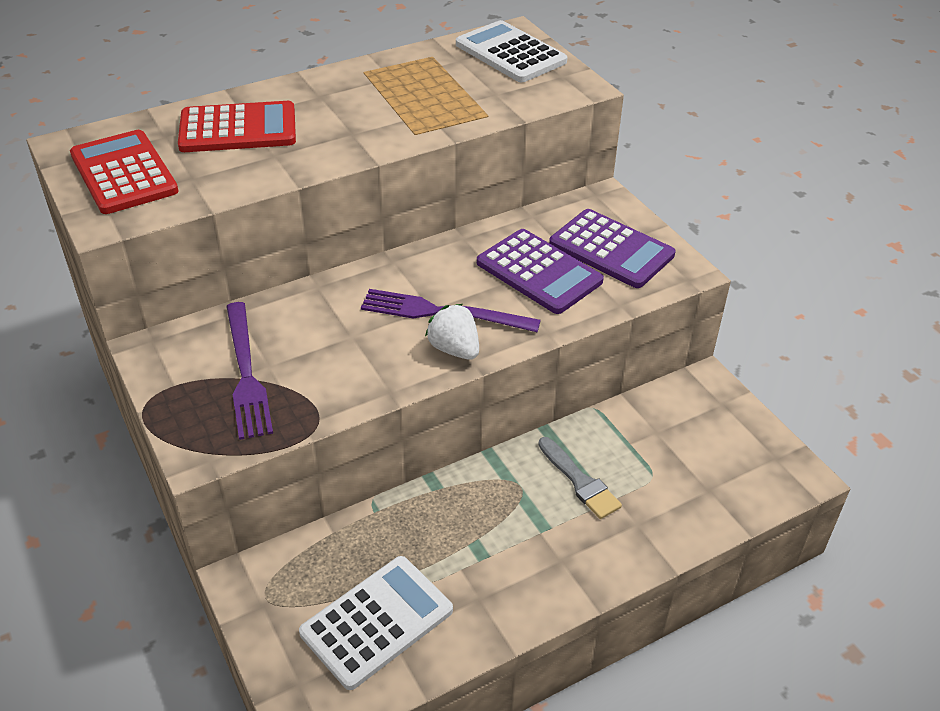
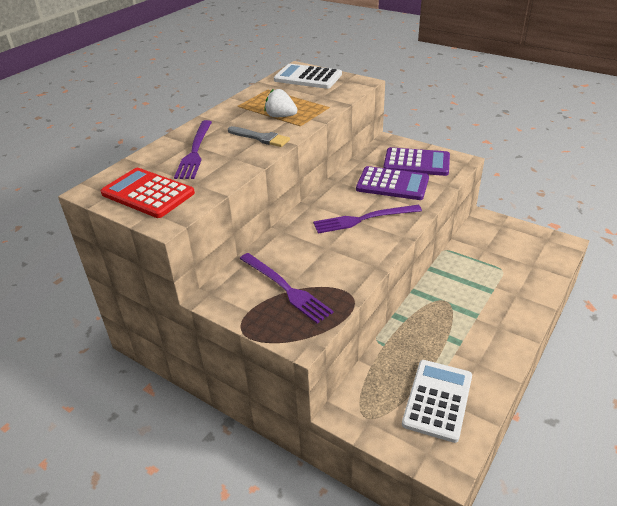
camera: 25 degrees left, 5 degrees down
(238, 129) = (195, 151): red calculator -> purple fork
(454, 349) = (388, 234): white strawberry -> white strawberry (280, 116)
(580, 481) = (472, 286): grey brush -> grey brush (261, 138)

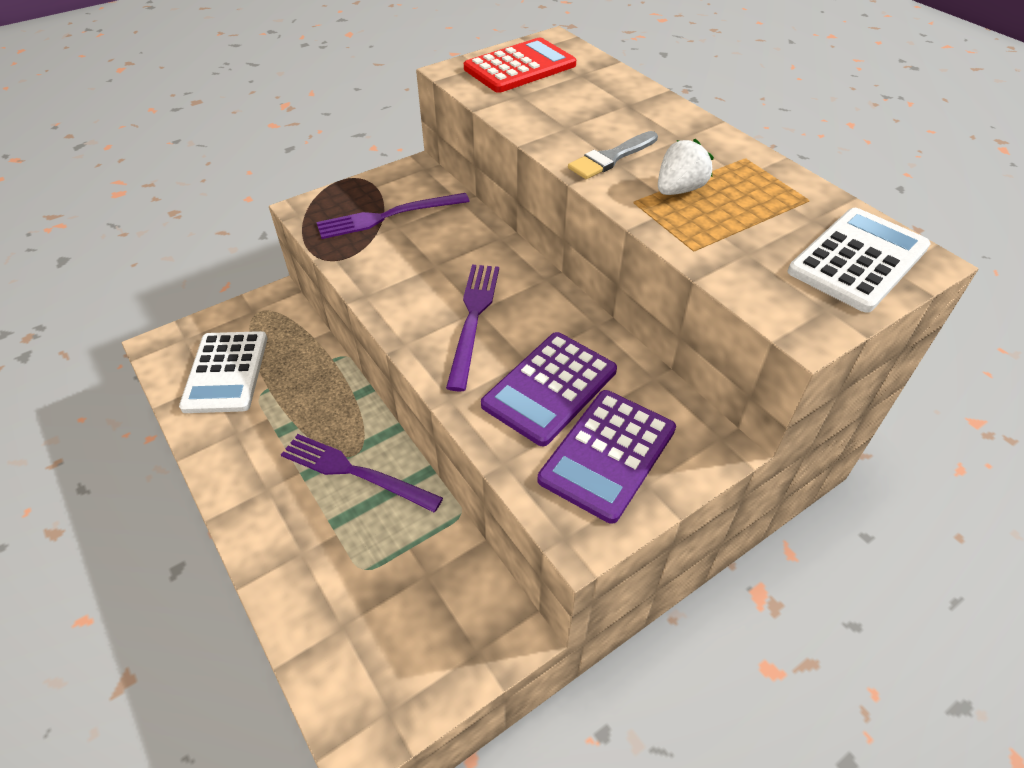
camera: 110 degrees right, 10 degrees up
(195, 151) = (603, 104): purple fork -> purple fork (355, 472)
(438, 400) = (226, 372): white calculator -> white calculator turned 45 degrees clockwise

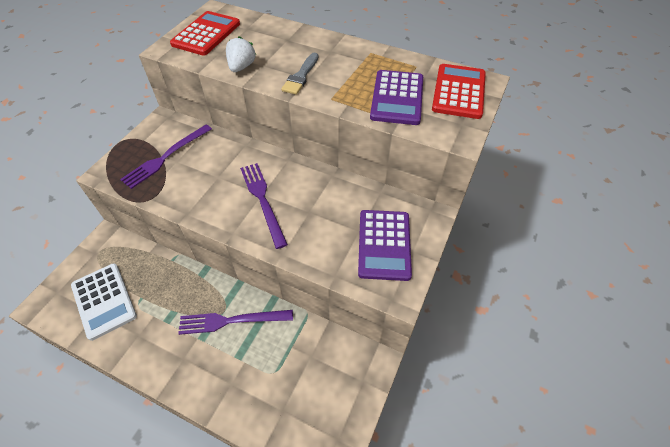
camera: 30 degrees left, 5 degrees up
(549, 388) = (331, 222): purple calculator -> purple calculator (397, 98)
(679, 190) = (350, 83): white strawberry -> white strawberry (241, 67)
(858, 260) = (459, 92): white calculator -> red calculator

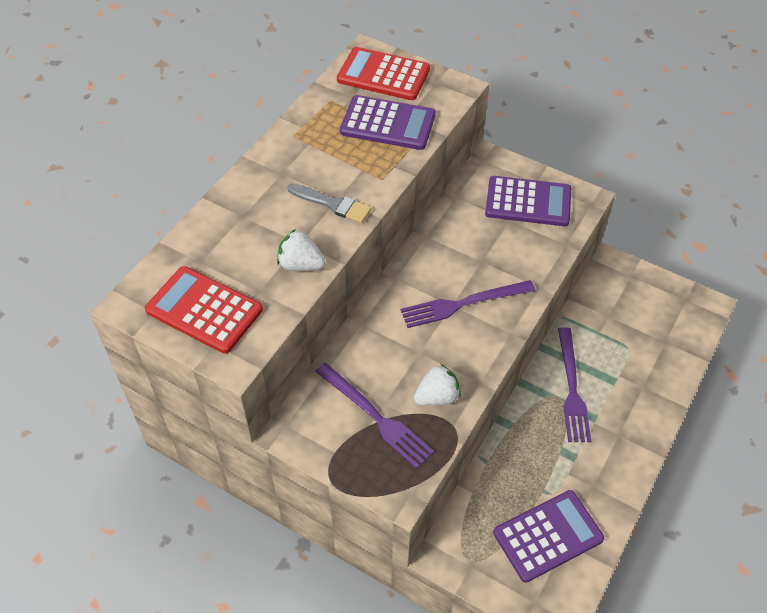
camera: 85 degrees left, 0 degrees up
(104, 301) = (548, 536): white calculator -> purple calculator
(177, 188) = (437, 397): none -> white strawberry

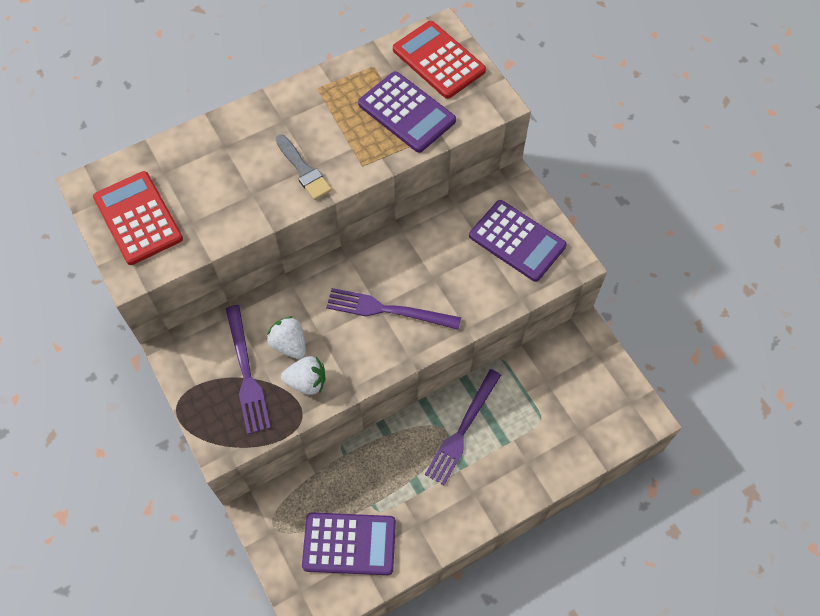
camera: 30 degrees right, 10 degrees up
(300, 265) = (238, 215): white strawberry -> white strawberry (289, 344)

